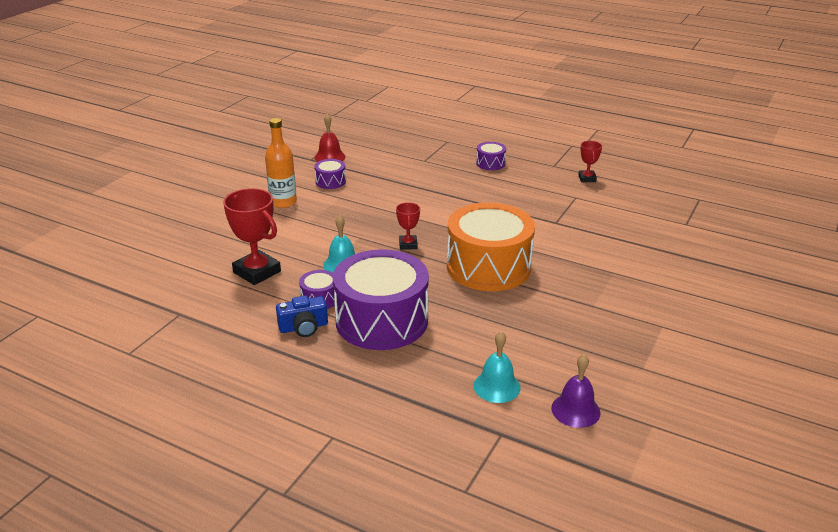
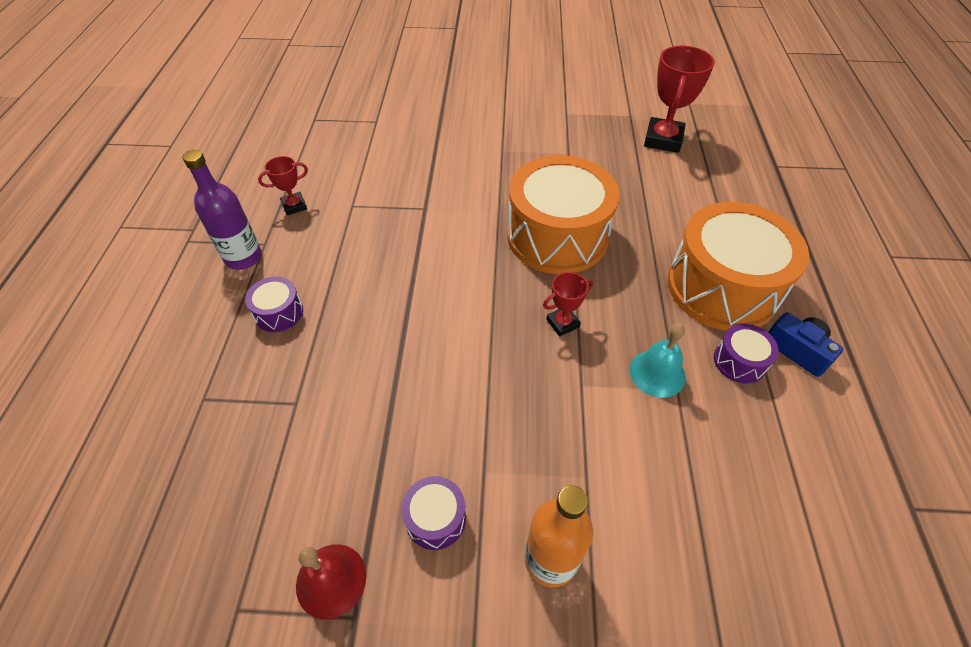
camera: 115 degrees left, 20 degrees up
(257, 272) = (753, 469): red trophy -> red trophy (663, 139)
(381, 320) = (722, 287): purple drum -> orange drum
(496, 386) = (730, 181): turquoise bell -> none
(545, 159) = (243, 257): none -> purple bottle
(575, 410) = (711, 137): purple bell -> none

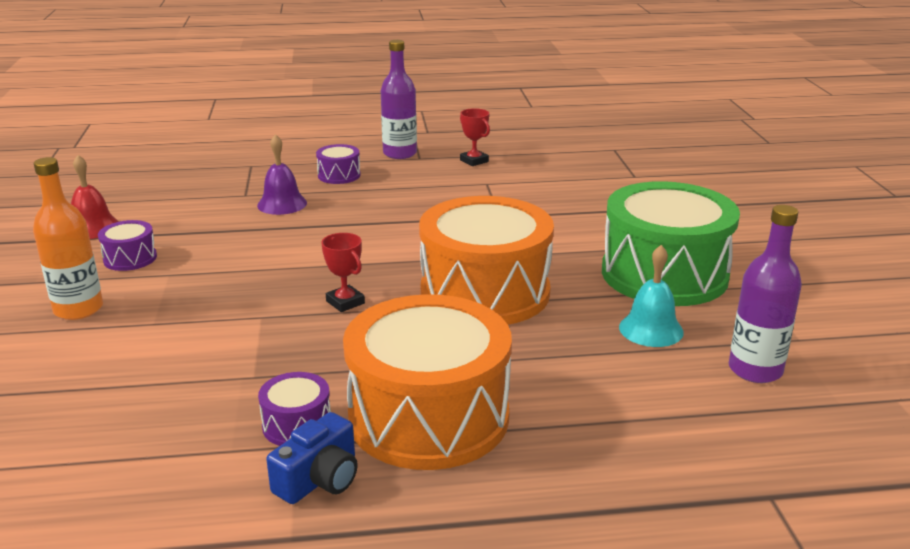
camera: 80 degrees right, 25 degrees down
(337, 367) = (282, 204): none -> purple bell
(544, 145) = (664, 274): none -> green drum
(657, 373) = (277, 363): turquoise bell -> turquoise bell (651, 329)
(663, 139) = (755, 370): red trophy -> purple bottle

